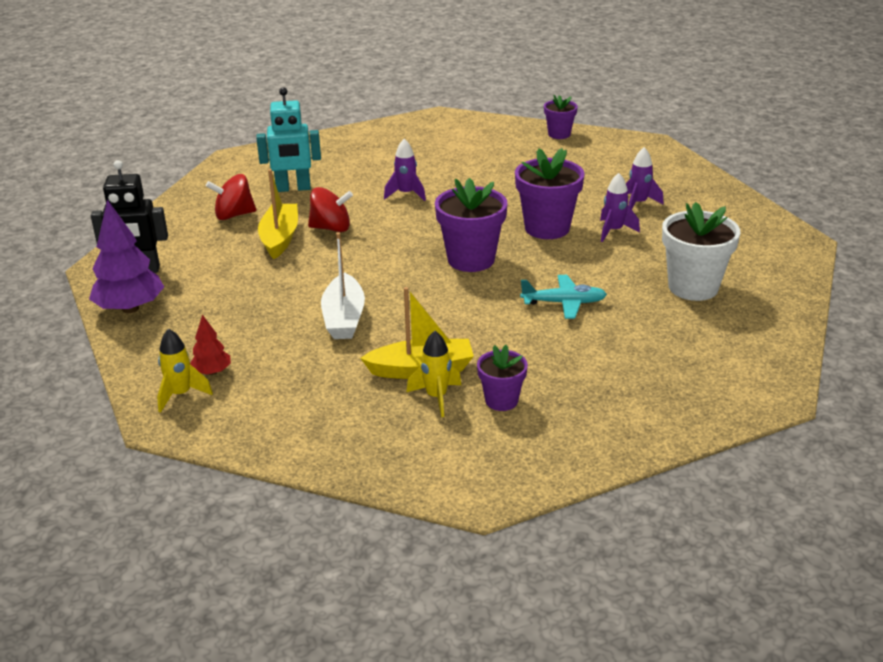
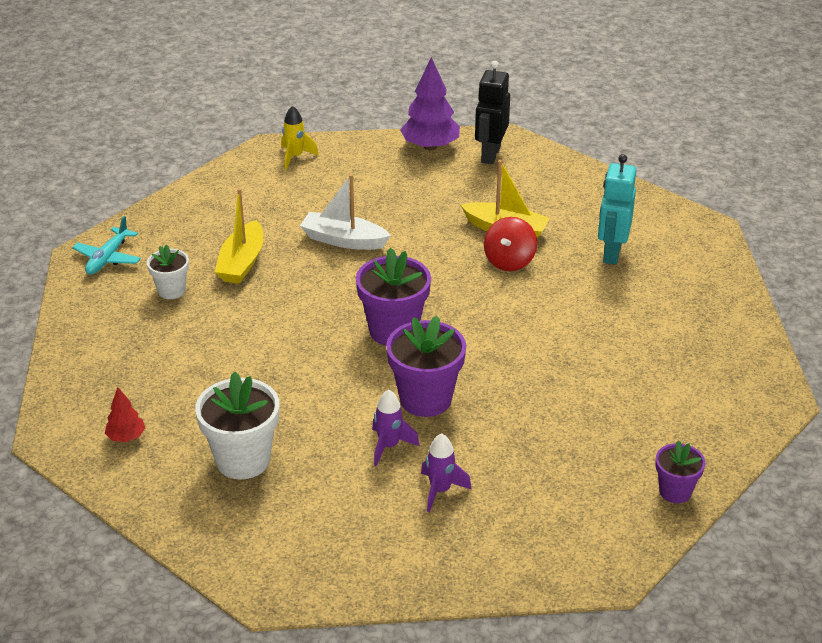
camera: 110 degrees right, 5 degrees up
(212, 372) = (313, 172): red tree -> red tree (126, 437)
(234, 215) = (569, 211): red spinning top -> none
(406, 194) = (560, 322): purple rocket -> none
(436, 397) = (201, 262): yellow rocket -> none
(501, 400) = (171, 290): purple flower pot -> white flower pot
(564, 303) = (278, 365): turquoise plane -> turquoise plane (108, 258)

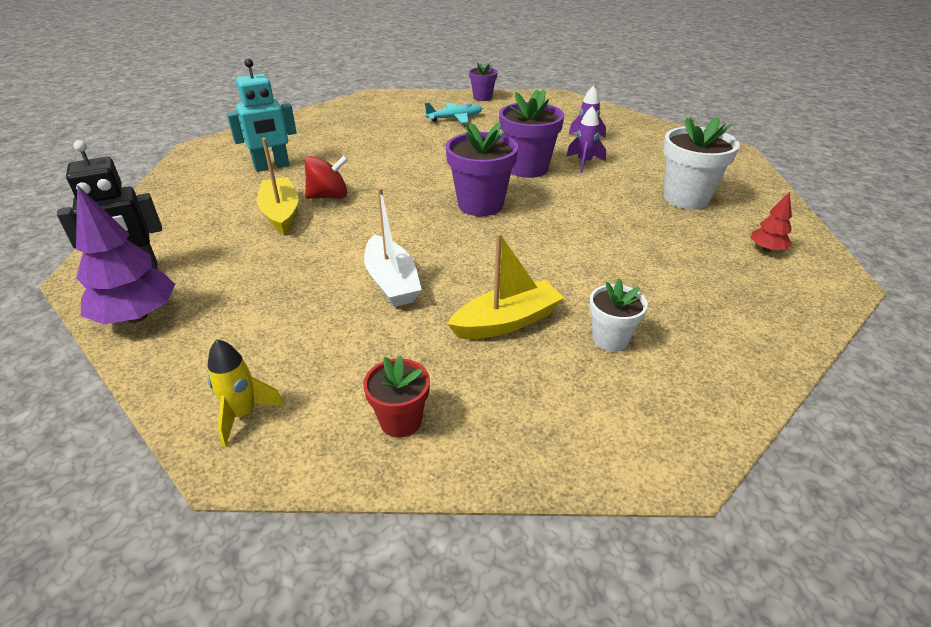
camera: 130 degrees left, 0 degrees up
(108, 258) = (645, 432): turquoise plane -> turquoise plane (455, 118)
(225, 195) = (400, 421): none -> red flower pot

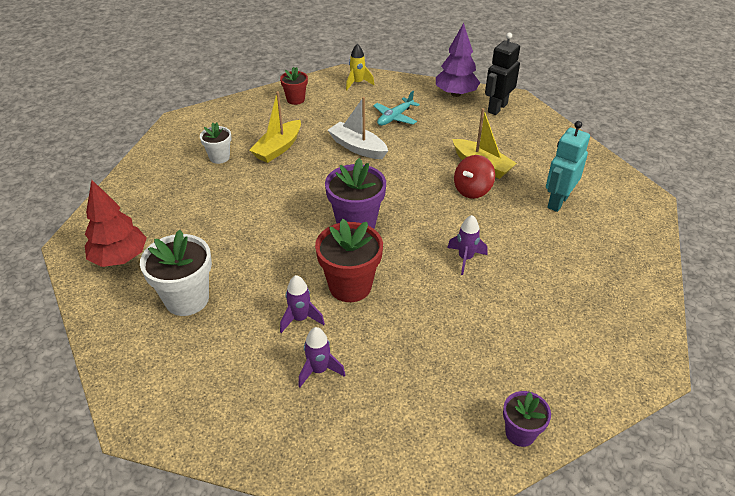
camera: 150 degrees right, 5 degrees up
(411, 158) = (465, 258): none -> purple rocket
(455, 118) = (498, 352): turquoise plane -> turquoise plane (395, 117)
(527, 168) = (350, 286): purple flower pot -> red flower pot
(767, 249) = (120, 258): red tree -> red tree, size x1.93

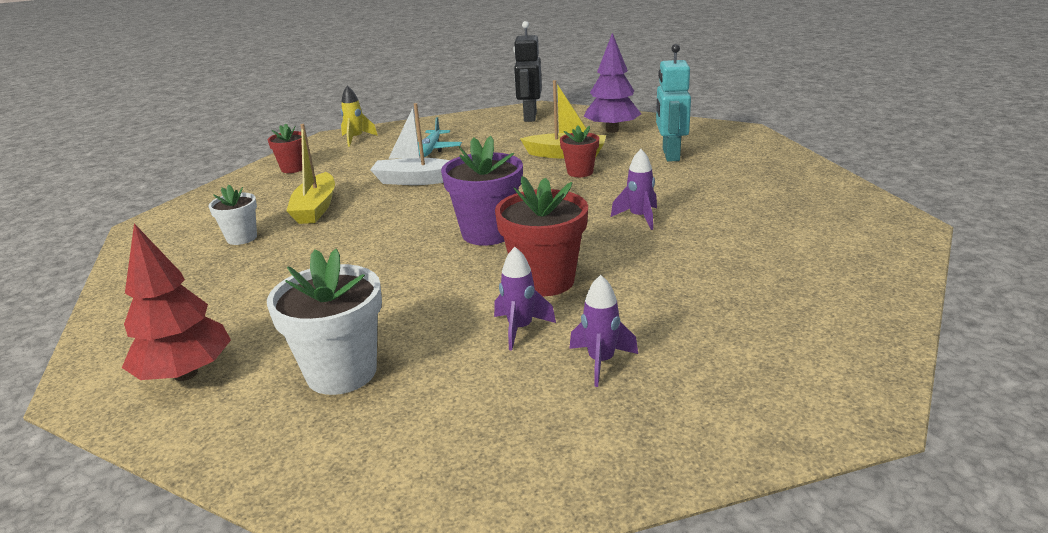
camera: 30 degrees left, 15 degrees down
(456, 94) = (475, 119): purple tree -> purple tree (612, 130)
(472, 190) = (580, 172): red spinning top -> red flower pot
(520, 433) = (872, 315): purple flower pot -> none

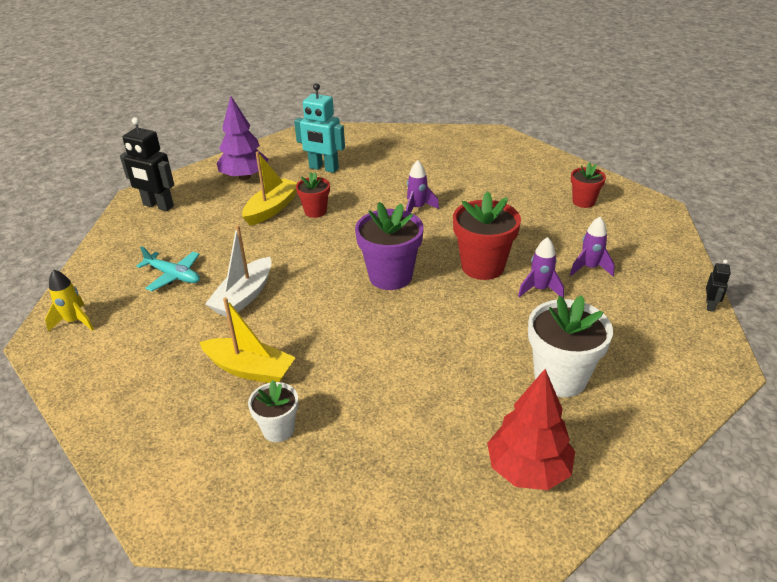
camera: 70 degrees left, 10 degrees up
(293, 168) = (113, 379): red flower pot -> red flower pot (583, 202)
(576, 505) = (710, 305): none -> black robot

